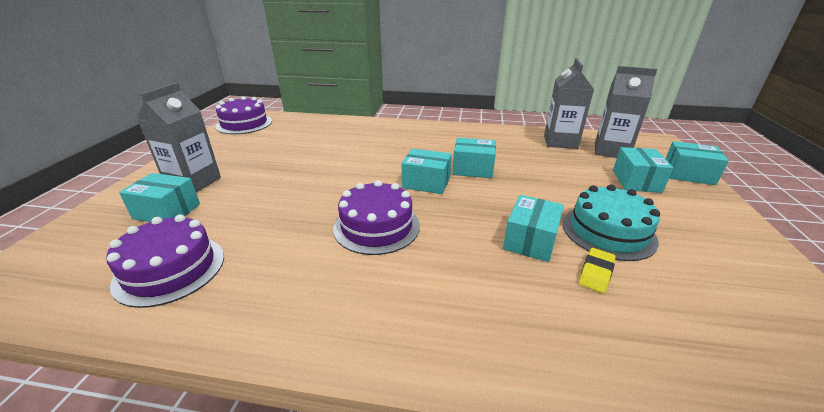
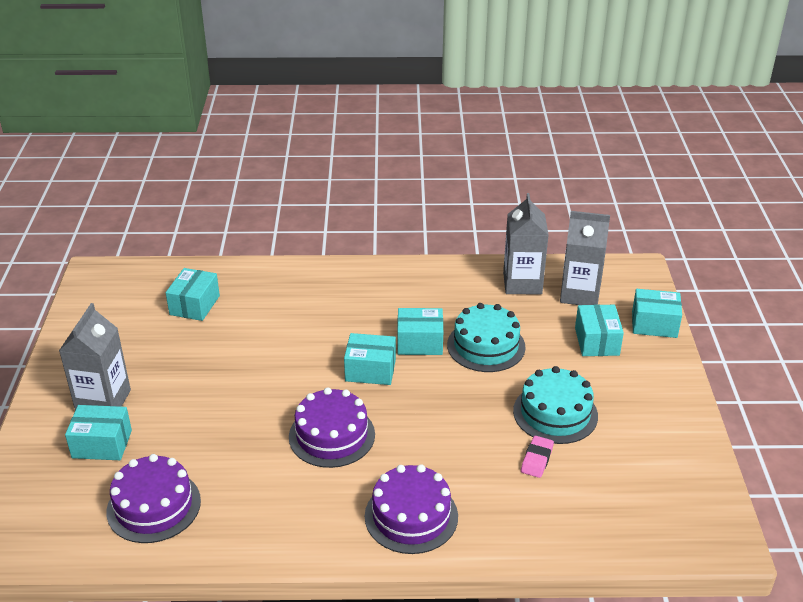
camera: 10 degrees left, 5 degrees up
(244, 124) = (101, 290): purple cake -> purple cake (411, 516)
(530, 240) = (481, 433): turquoise box -> turquoise box (194, 305)
(532, 175) = (486, 346): none -> turquoise cake
(596, 273) = (537, 459): yellow eraser -> pink eraser

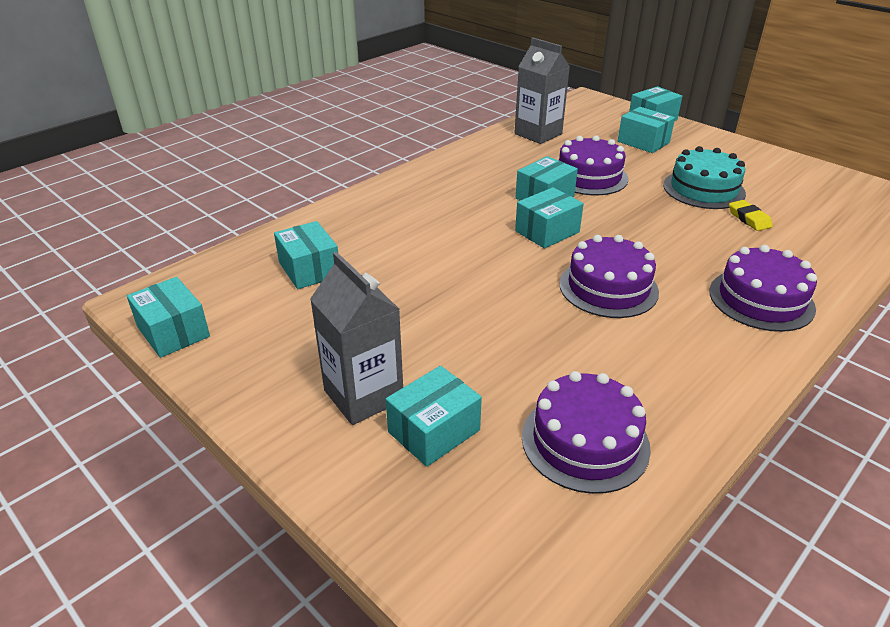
camera: 45 degrees left, 0 degrees up
(81, 302) = (173, 332): none -> turquoise box
(486, 346) = (589, 177): turquoise cake -> purple cake
(537, 459) = (749, 219): pink eraser -> yellow eraser
(579, 294) = (582, 124): grey carton -> none

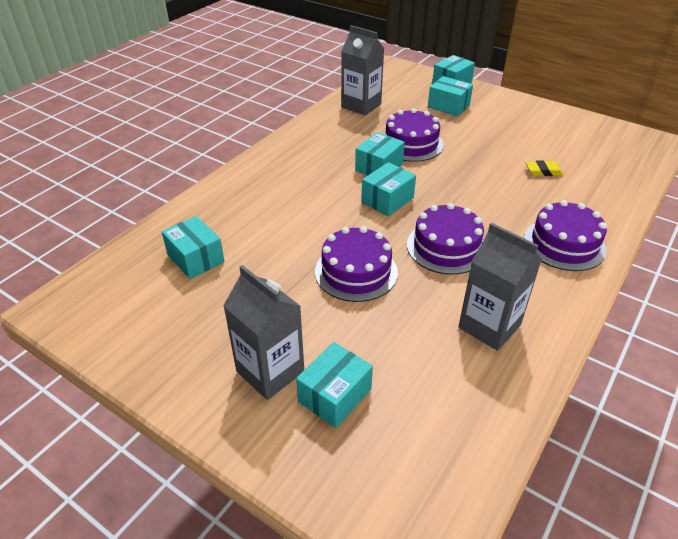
camera: 10 degrees left, 5 degrees up
(173, 332) = (90, 333): turquoise box -> none
(585, 441) = (454, 387): purple cake -> purple cake (356, 272)
(644, 379) = (489, 326): none -> grey carton
(703, 189) = (504, 147): turquoise cake -> none
(749, 219) = (543, 171): yellow eraser -> yellow eraser turned 60 degrees counterclockwise

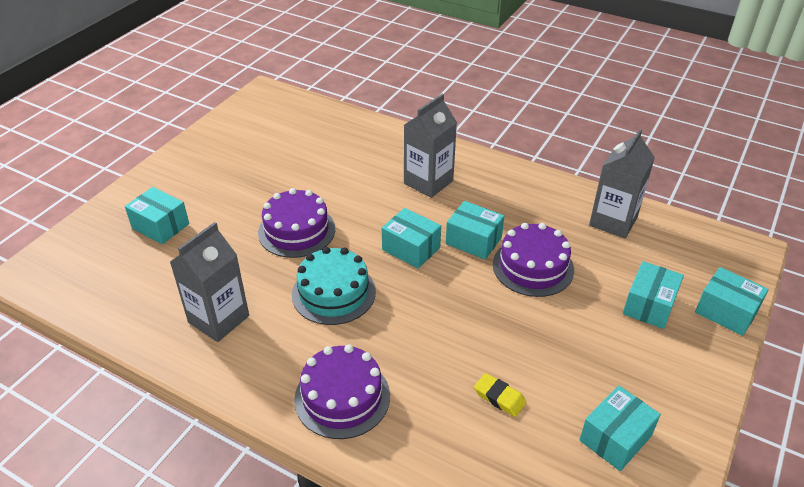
camera: 85 degrees right, 0 degrees up
(195, 258) = (315, 141): turquoise box -> turquoise box (615, 438)
(270, 371) = (189, 193): grey carton -> grey carton (428, 182)
(446, 247) = (333, 293): purple cake -> turquoise cake
(543, 171) = (499, 397): yellow eraser -> yellow eraser turned 45 degrees counterclockwise

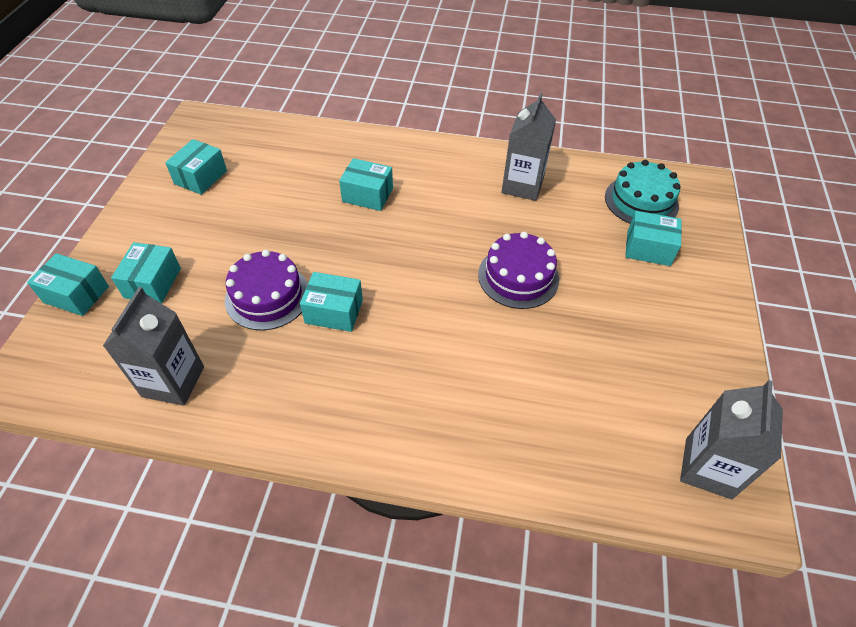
camera: 160 degrees right, 10 degrees up
(333, 293) = (445, 226): turquoise cake -> turquoise cake (641, 201)
(342, 397) = (398, 159): purple cake -> none
(411, 248) = (395, 286): turquoise box -> turquoise box (367, 195)
(428, 182) = (410, 383): grey carton -> grey carton (708, 468)
(499, 397) = (286, 183): yellow eraser -> none

